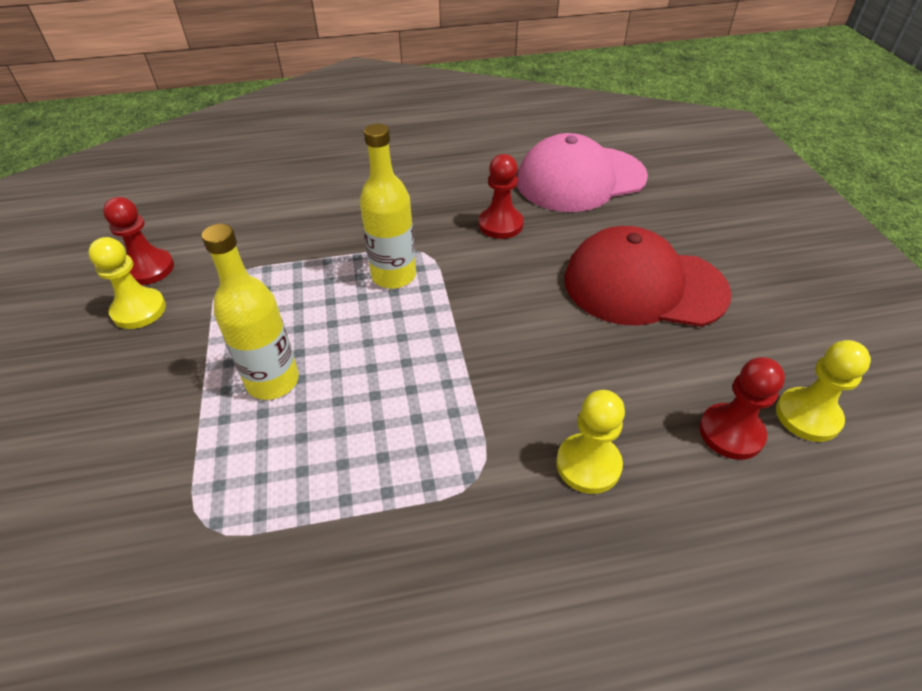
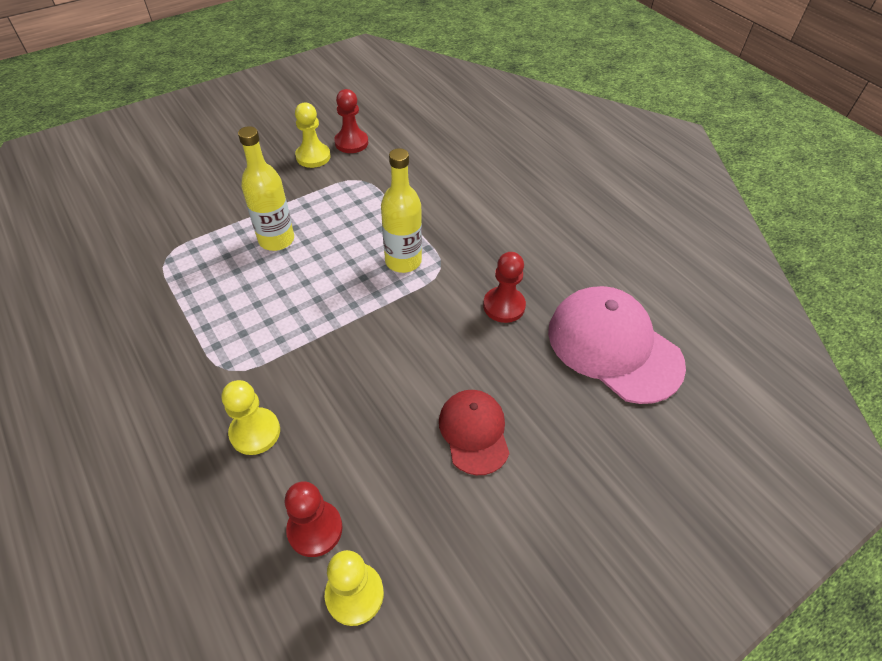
camera: 65 degrees right, 5 degrees up
(643, 286) = (474, 432): red cap -> red cap, size x0.58

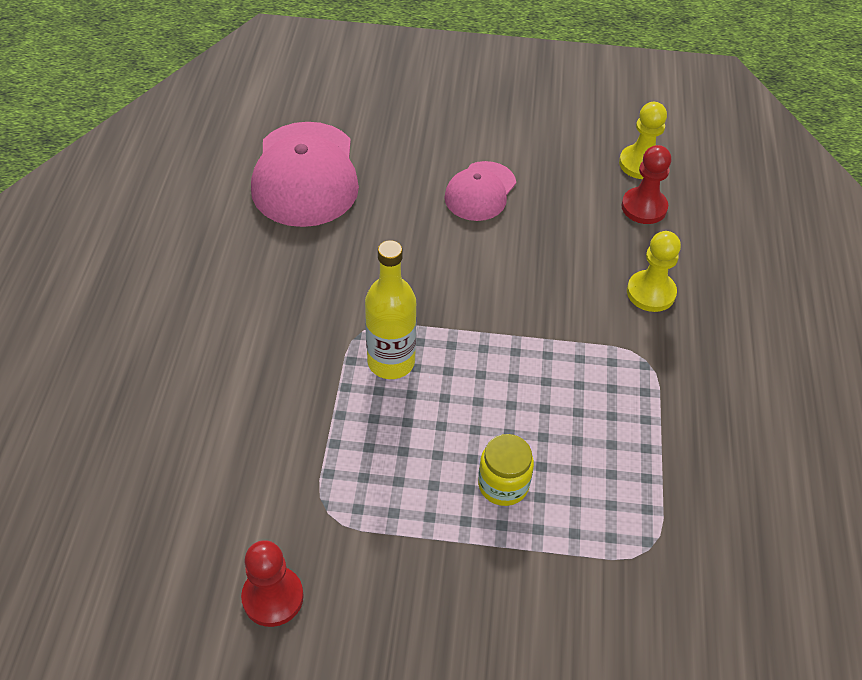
camera: 140 degrees left, 0 degrees up
(276, 240) = (503, 484): yellow bottle -> yellow jar
(313, 156) = (349, 607): yellow pawn -> none
(474, 432) = (480, 191): red cap -> pink cap
(504, 306) = (349, 258): red pawn -> none

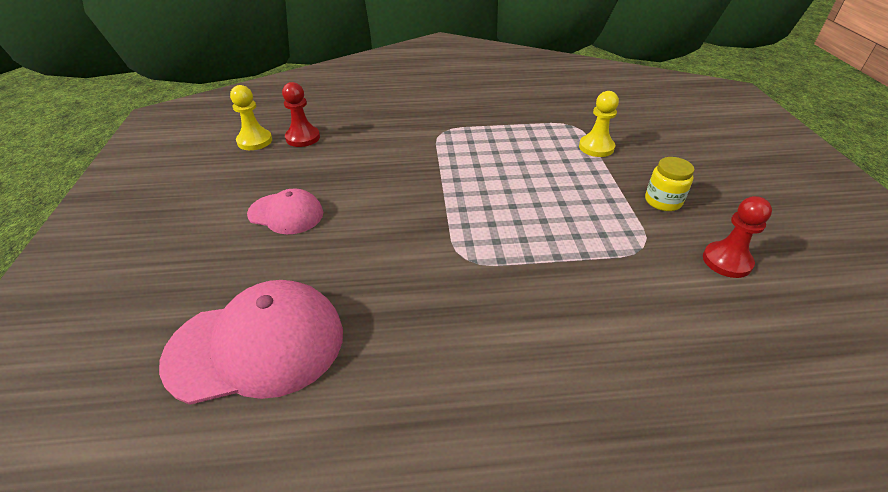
camera: 100 degrees left, 10 degrees down
(391, 362) = (492, 237): yellow bottle -> none
(503, 484) = (566, 174): yellow jar -> yellow jar (663, 201)
(651, 292) = (385, 132): yellow pawn -> yellow pawn (596, 147)

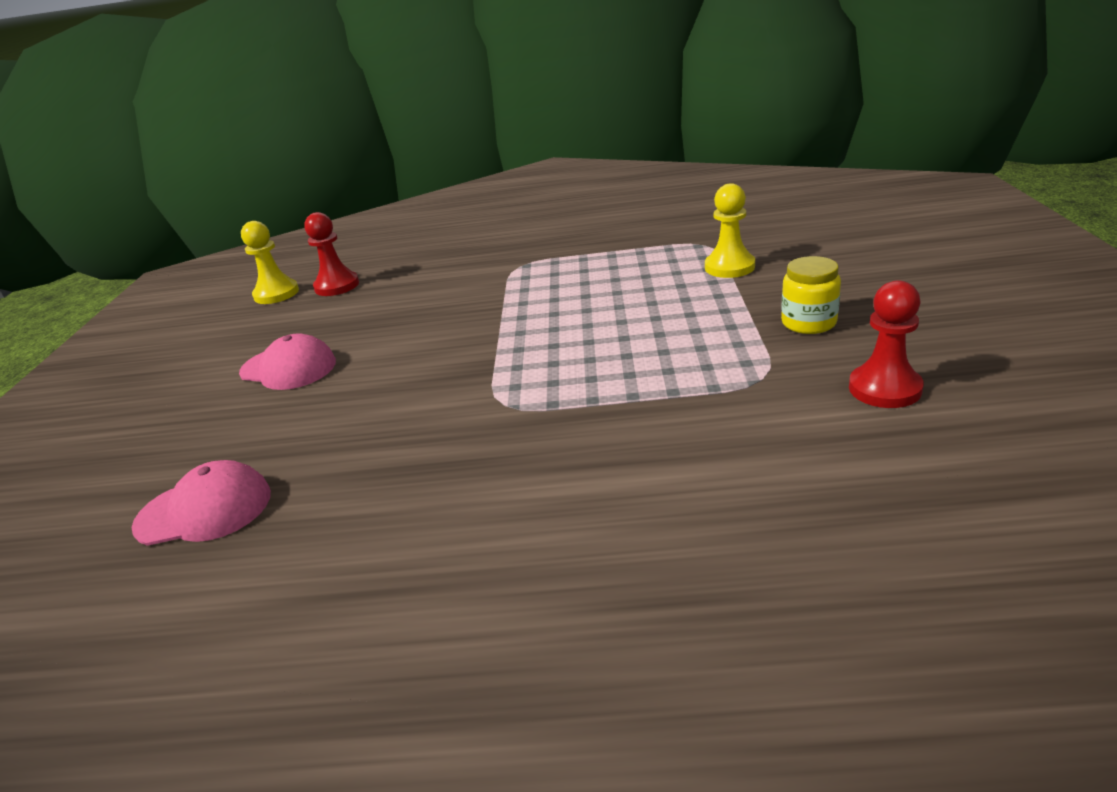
camera: 10 degrees right, 10 degrees down
(257, 345) = (204, 510): pink cap -> pink cap, size x0.58

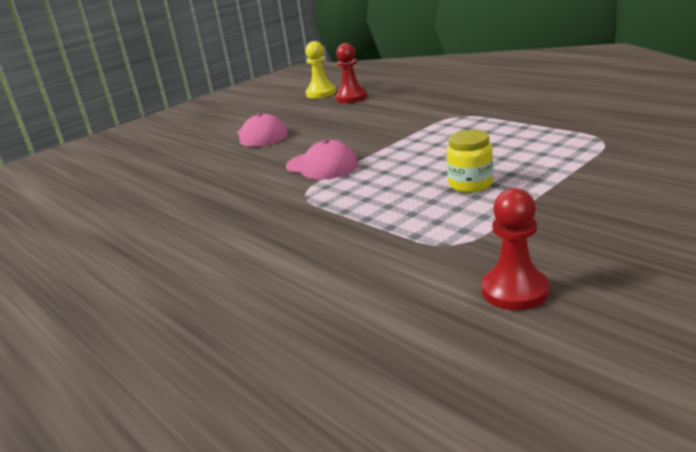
camera: 45 degrees right, 5 degrees down
(204, 510) = (137, 186): pink cap -> pink cap (322, 166)
(729, 267) = (587, 163): yellow pawn -> none
(808, 323) = (559, 224): yellow jar -> yellow jar (470, 184)

